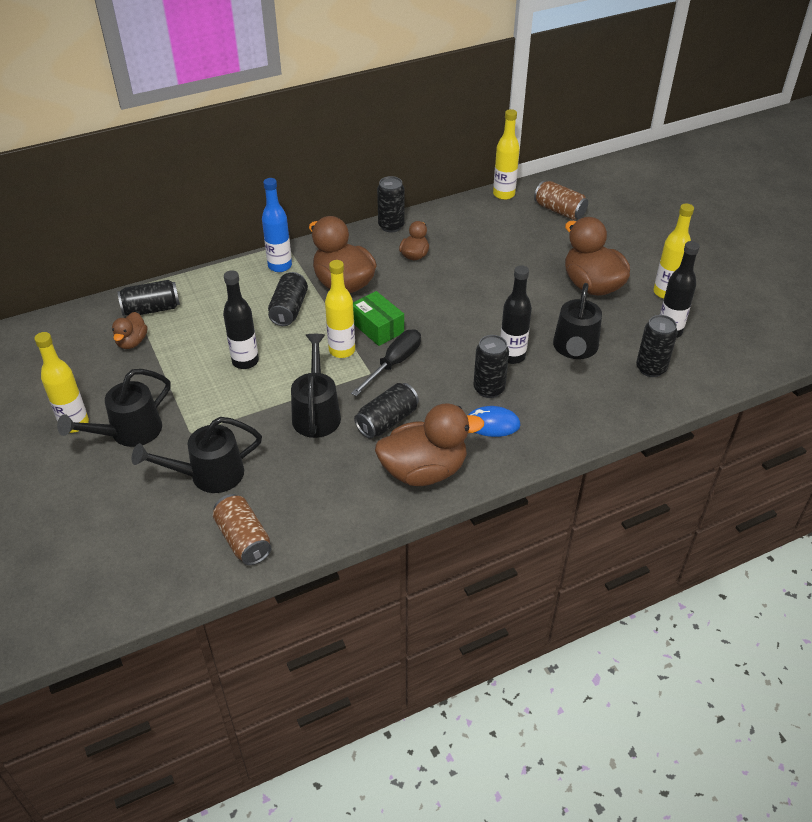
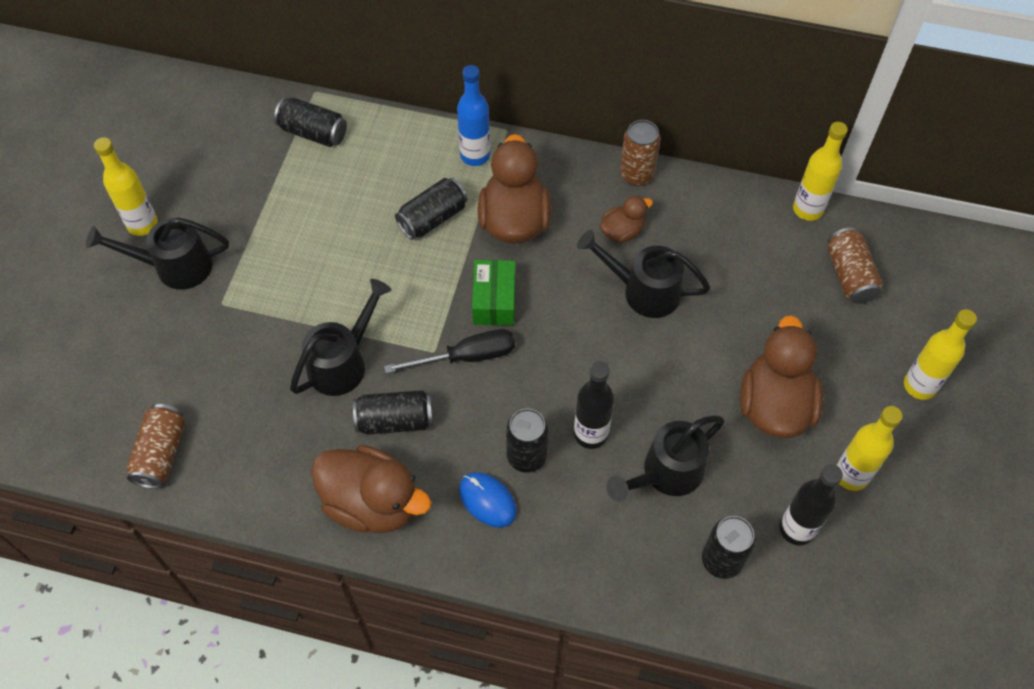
camera: 40 degrees right, 15 degrees up
(132, 342) = (263, 162): brown duck -> none
(209, 475) = (194, 363): black watering can -> black watering can (643, 291)
(245, 361) = (337, 255): black bottle -> none
(342, 350) = (434, 305): yellow bottle -> yellow bottle (919, 386)
(391, 226) = (636, 174): black can -> brown can

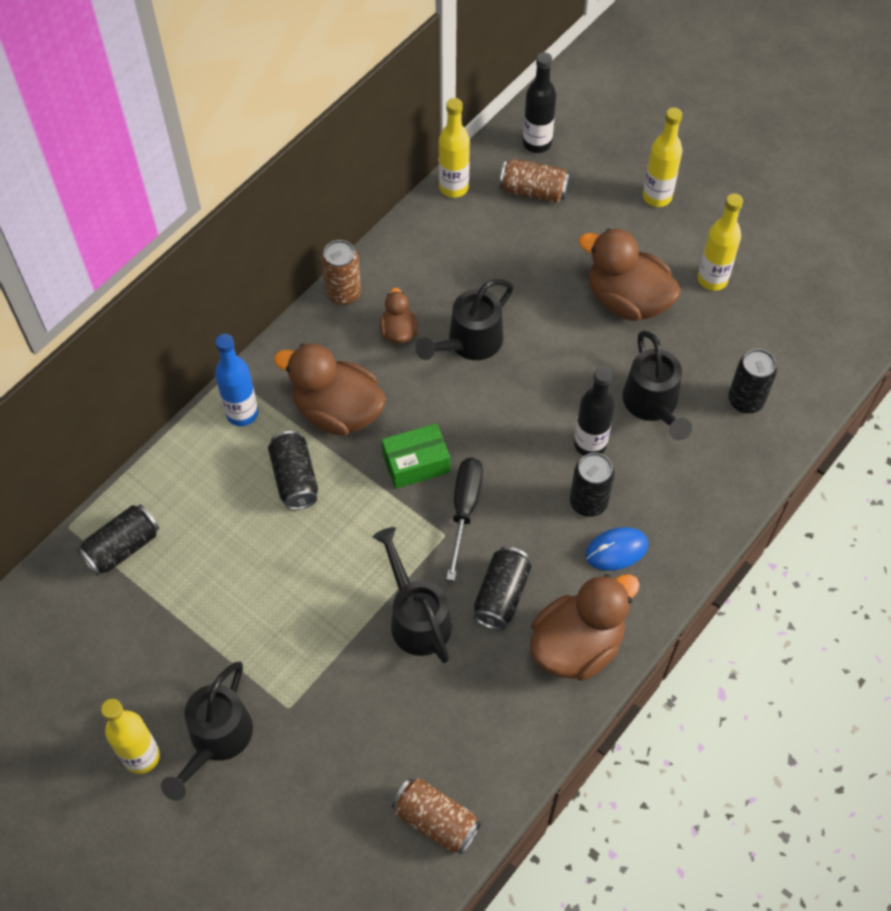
camera: 65 degrees left, 0 degrees up
(494, 300) = (416, 463): green box -> green box turned 45 degrees counterclockwise
(796, 529) = (741, 337): black bottle -> black bottle (537, 143)

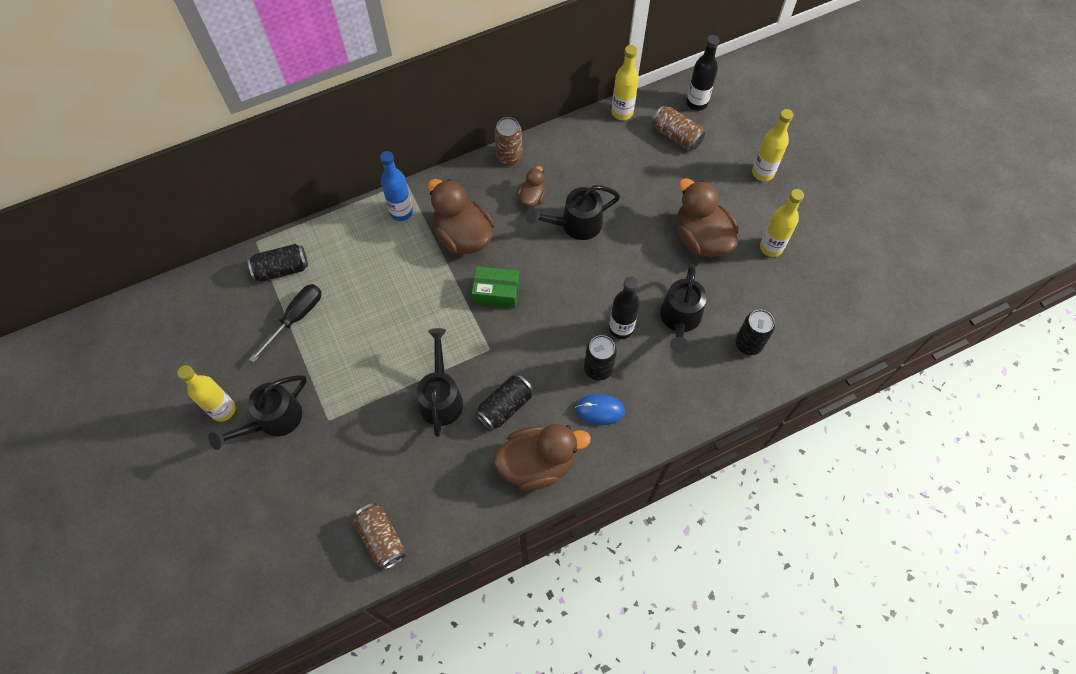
camera: 25 degrees right, 5 degrees up
(295, 478) = (412, 269): black can -> none
(464, 509) = (511, 337): black screwdriver -> black screwdriver (296, 318)

